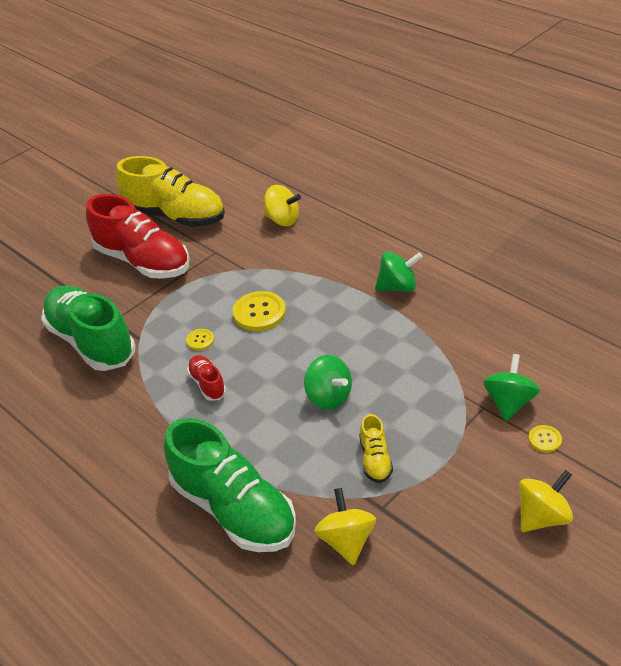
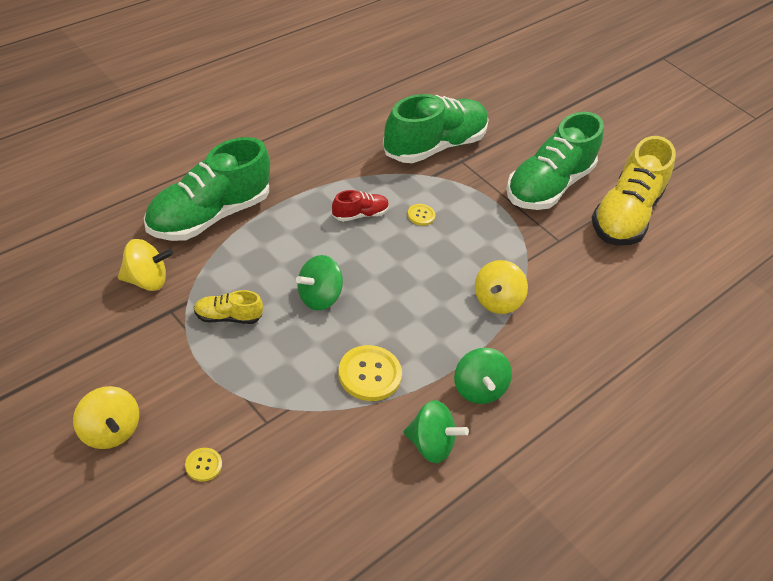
camera: 85 degrees right, 5 degrees up
(143, 261) = (548, 186): red shoe -> green shoe
(259, 313) = (453, 263): yellow button -> yellow button (369, 374)
(282, 220) = (615, 304): yellow spinning top -> yellow spinning top (496, 301)
(509, 402) = (266, 447): green spinning top -> green spinning top (430, 444)

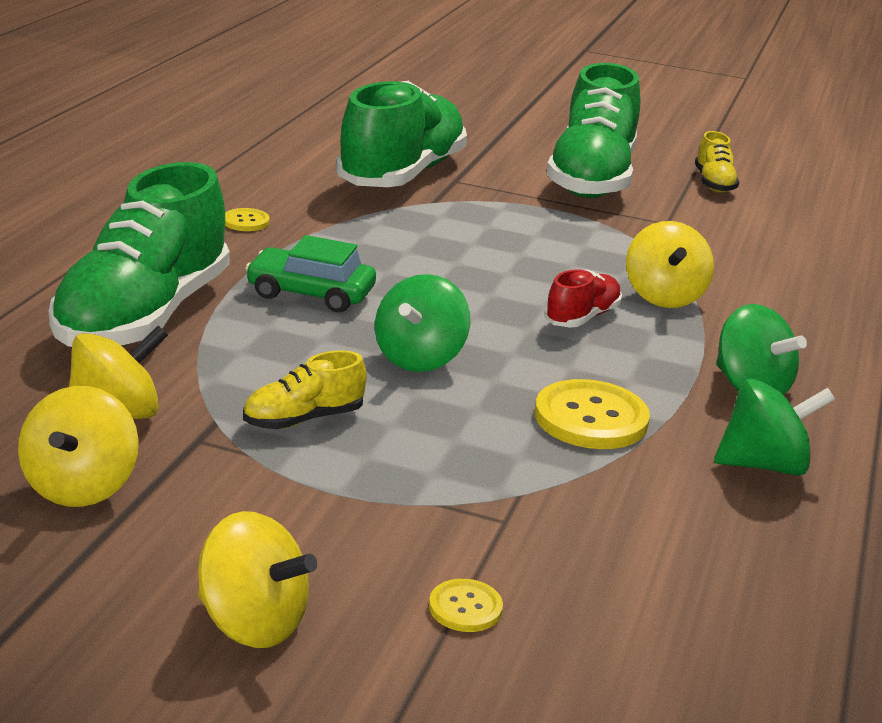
camera: 25 degrees left, 20 degrees down
(99, 320) = (81, 487): none -> yellow spinning top
(303, 228) = (310, 293): none -> green car
(360, 214) = (378, 260): red shoe -> red shoe (582, 317)
(421, 215) = (464, 242): yellow button -> yellow button (246, 221)
(625, 215) = (713, 183): yellow shoe -> yellow shoe, size x0.45

